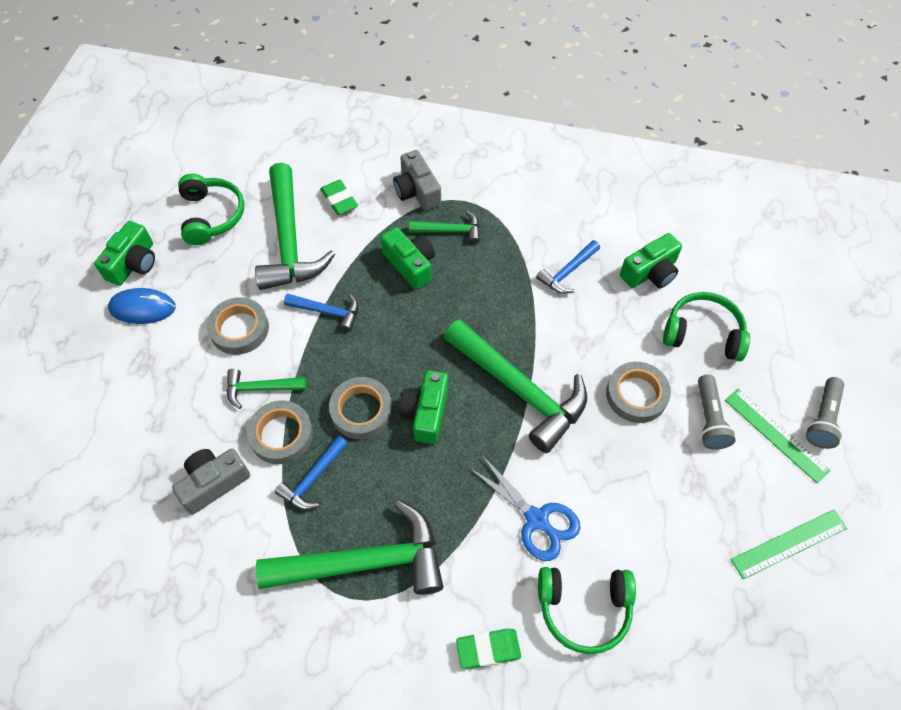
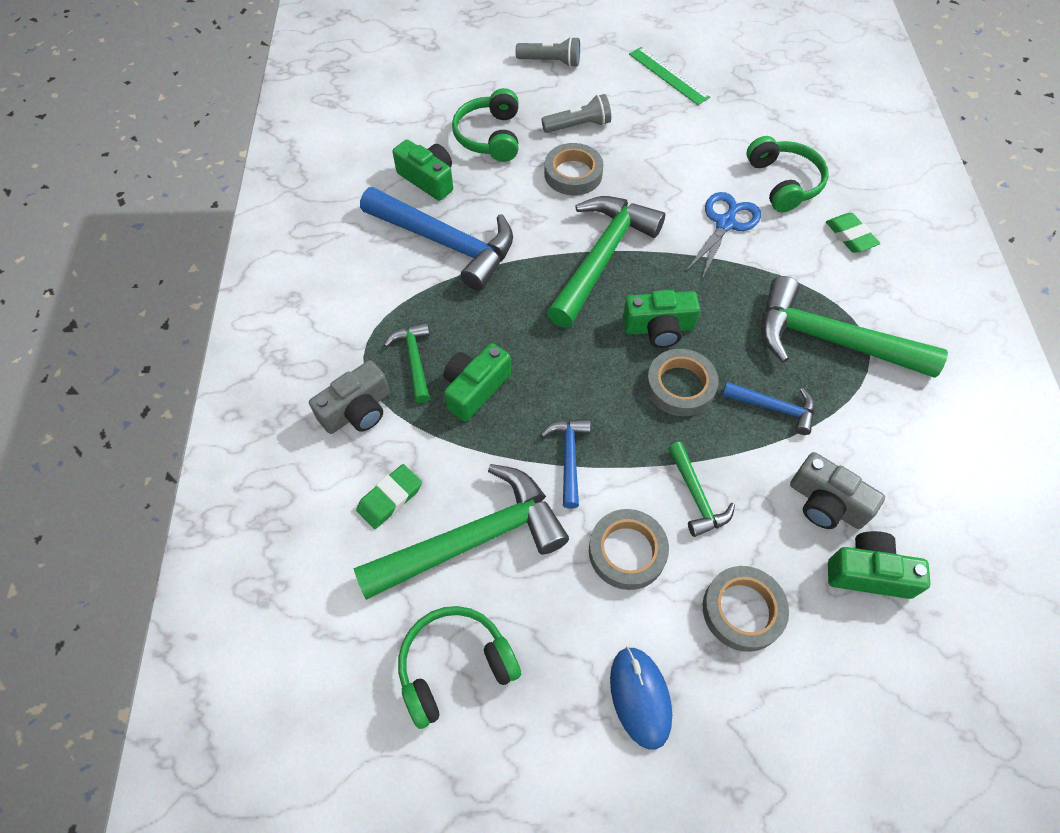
camera: 105 degrees left, 0 degrees up
(133, 263) = (571, 750): green camera -> green camera (868, 573)
(281, 434) = (741, 454): grey tape -> grey tape (742, 610)
(364, 562) = (831, 340): green hammer -> green hammer turned 45 degrees counterclockwise
(568, 272) = (445, 243): blue hammer -> blue hammer, size x2.02
(776, 434) = (576, 86): green ruler -> none

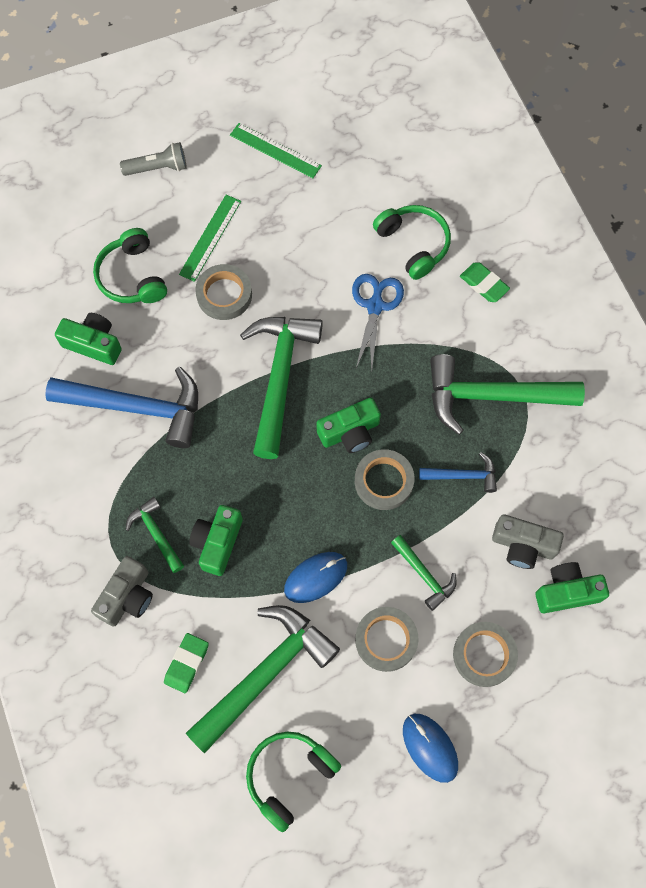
camera: 20 degrees left, 10 degrees up
(569, 458) = (315, 577): blue hammer -> blue mouse
(578, 125) = (210, 237): grey flashlight -> green ruler

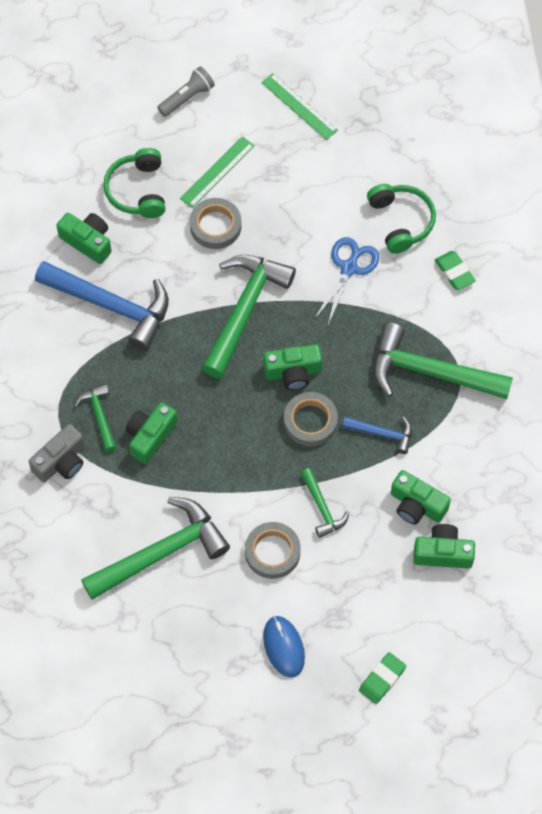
camera: 15 degrees right, 5 degrees down
(158, 168) = (187, 97): grey flashlight -> grey flashlight turned 45 degrees counterclockwise
(186, 663) = (97, 528): green eraser -> green eraser (382, 679)
(289, 776) = (158, 638): green headphones -> none
(315, 577) = (227, 486): blue mouse -> none
(484, 655) = (353, 586): grey tape -> none
(523, 545) = (417, 505): grey camera -> green camera

